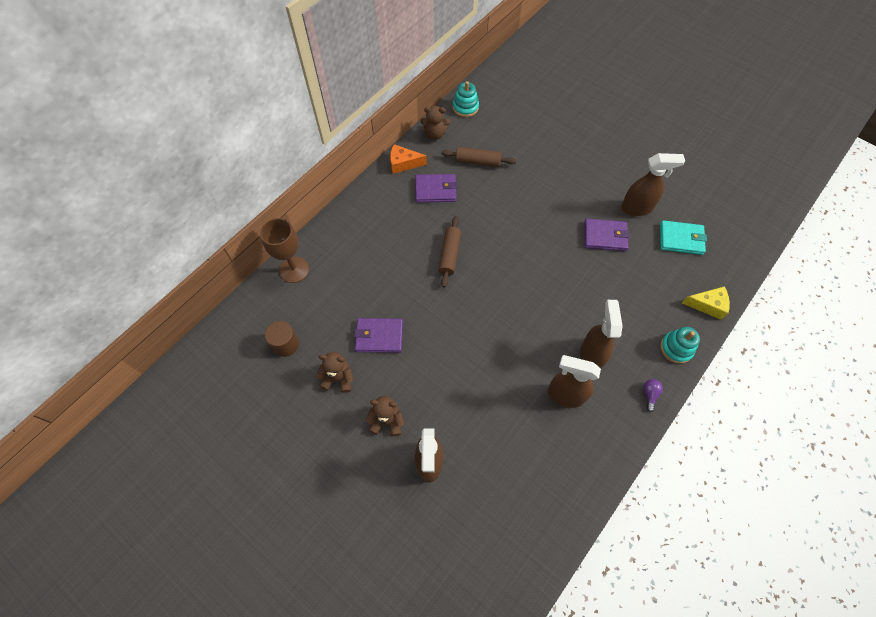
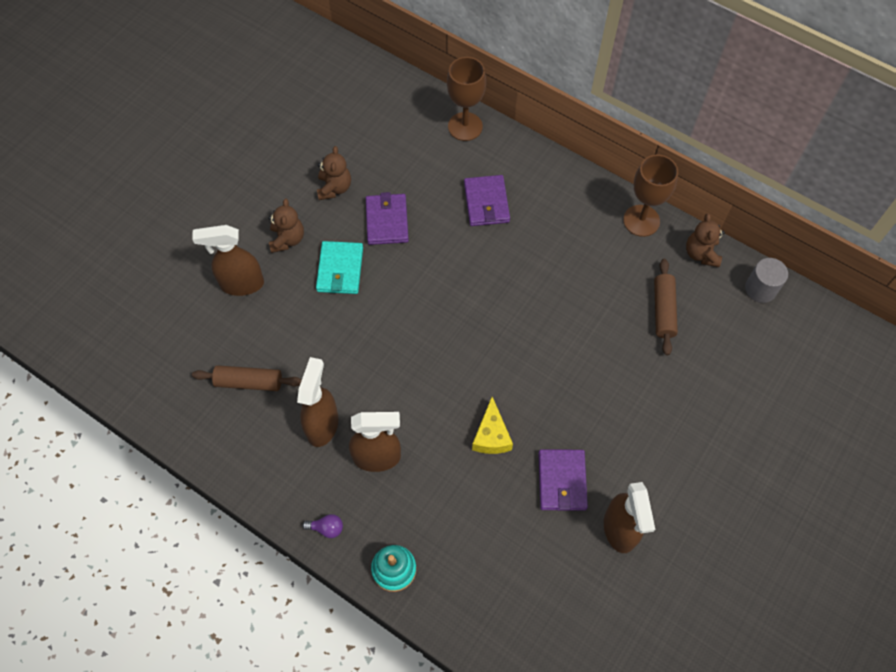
camera: 85 degrees right, 0 degrees up
(286, 344) = (371, 134): brown cylinder -> none
(403, 163) = (641, 220): orange cheese -> brown goblet
(436, 190) = (605, 262): purple wallet -> purple wallet (486, 203)
(450, 254) = (506, 286): brown rolling pin -> brown rolling pin (249, 382)
(465, 107) = (760, 289): turquoise stacking toy -> grey cylinder
(681, 239) = (573, 592): turquoise wallet -> turquoise wallet (340, 269)
(707, 305) = (464, 621): yellow cheese -> yellow cheese (491, 435)

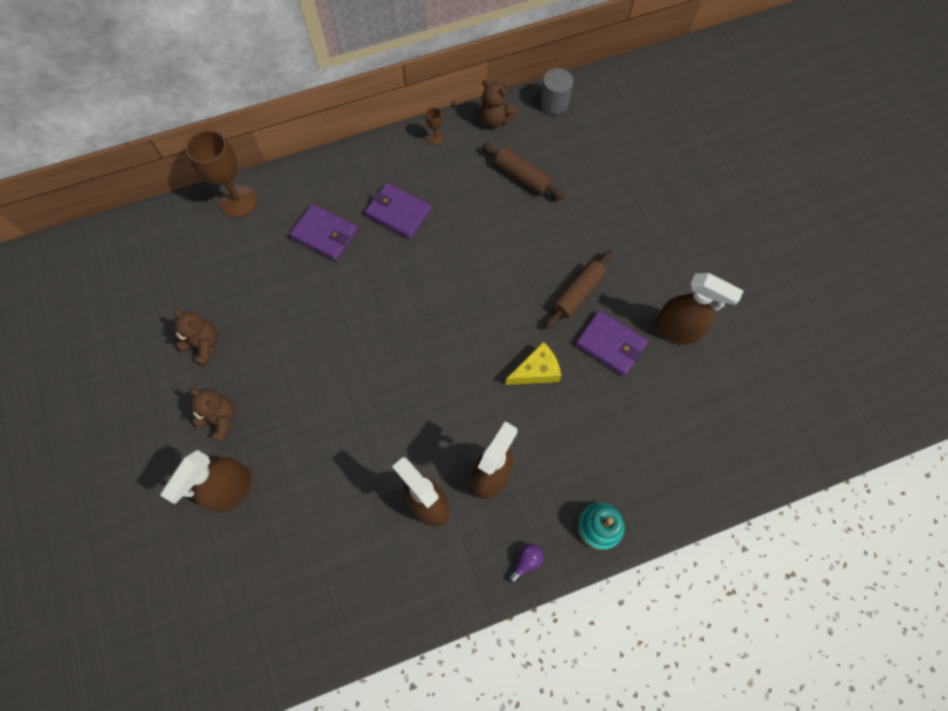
camera: 55 degrees left, 5 degrees up
(249, 382) = (337, 545): brown rolling pin -> brown rolling pin (578, 293)
(340, 269) = (289, 392): turquoise wallet -> none
(387, 221) = (275, 322): purple wallet -> purple wallet (398, 212)
(491, 435) = (536, 371): yellow cheese -> yellow cheese turned 60 degrees counterclockwise
(641, 220) = (435, 138): brown goblet -> brown goblet, size x0.43

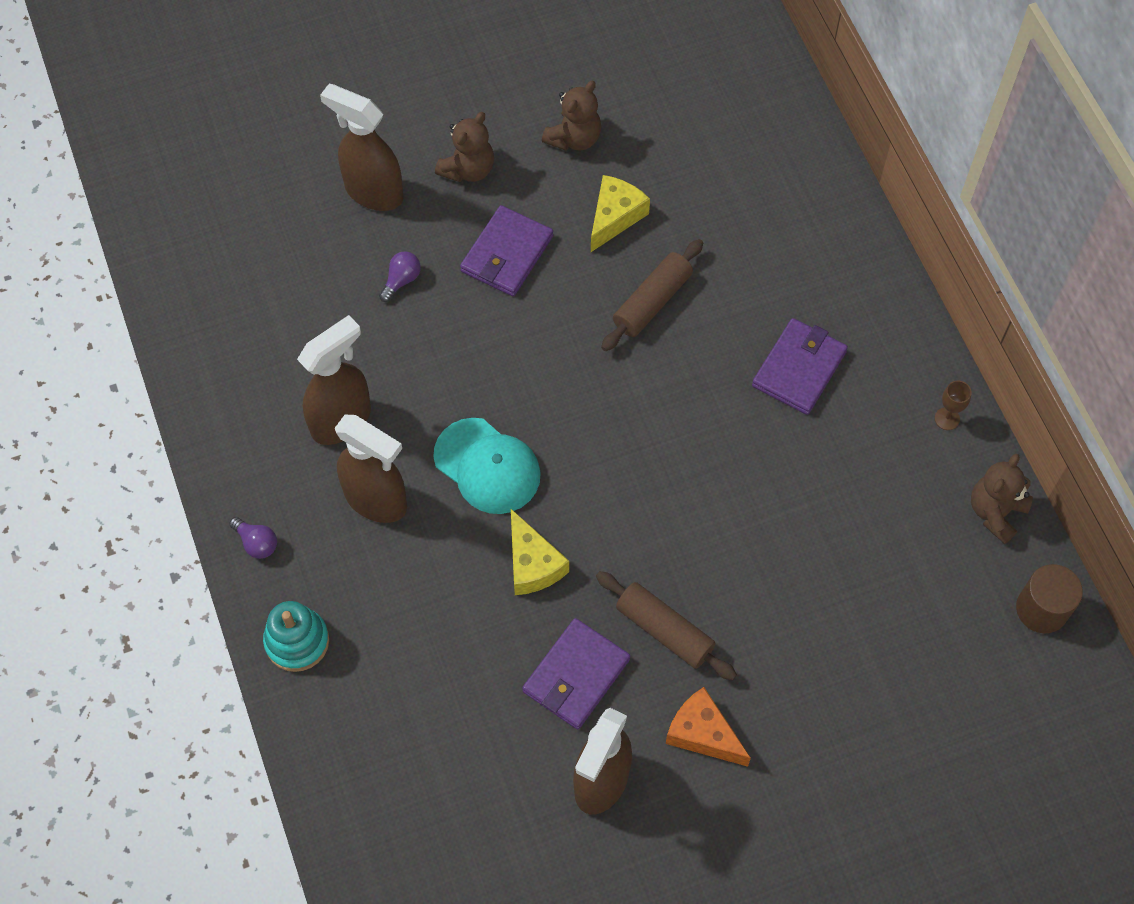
camera: 90 degrees right, 5 degrees down
(238, 201) = (805, 155): brown goblet -> none
(274, 318) = (615, 217): none -> yellow cheese
(313, 465) = (401, 280): none -> purple light bulb
(325, 234) = (755, 271): purple wallet -> purple wallet (507, 254)
(465, 401) = (487, 466): none -> turquoise cap
(522, 176) = (881, 552): brown rolling pin -> brown rolling pin (652, 302)
(554, 103) = (1041, 609): grey cylinder -> brown cylinder
(642, 274) = (702, 734): none -> orange cheese

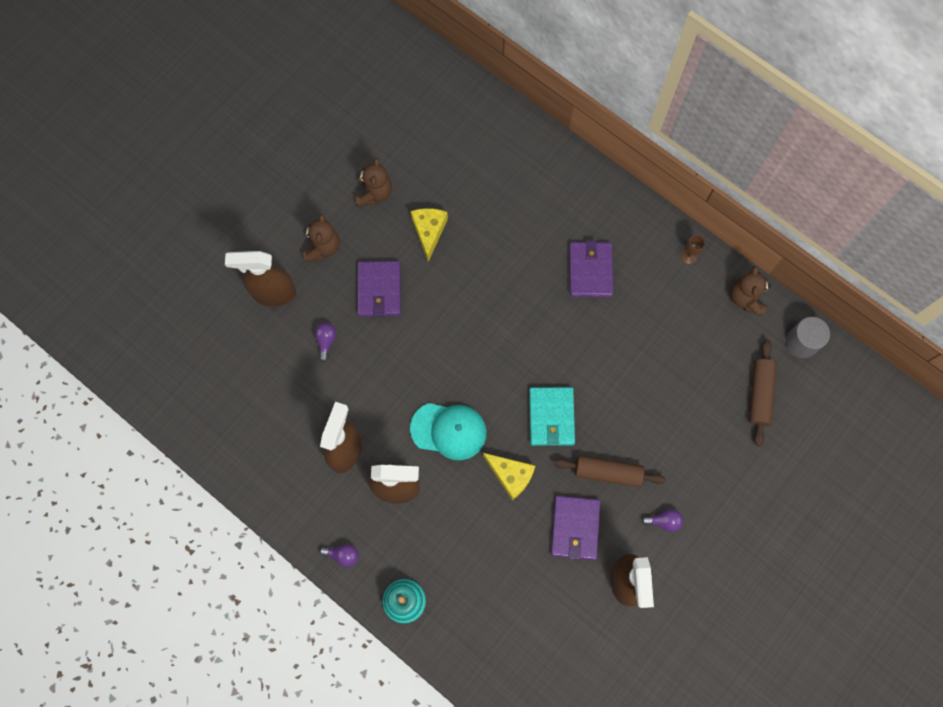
camera: 30 degrees left, 10 degrees up
(632, 521) = (551, 417): none -> turquoise wallet
(652, 302) = (483, 274): brown rolling pin -> brown rolling pin (760, 394)
(702, 734) = (664, 521): orange cheese -> purple light bulb
(1041, 609) = (801, 342): brown cylinder -> grey cylinder

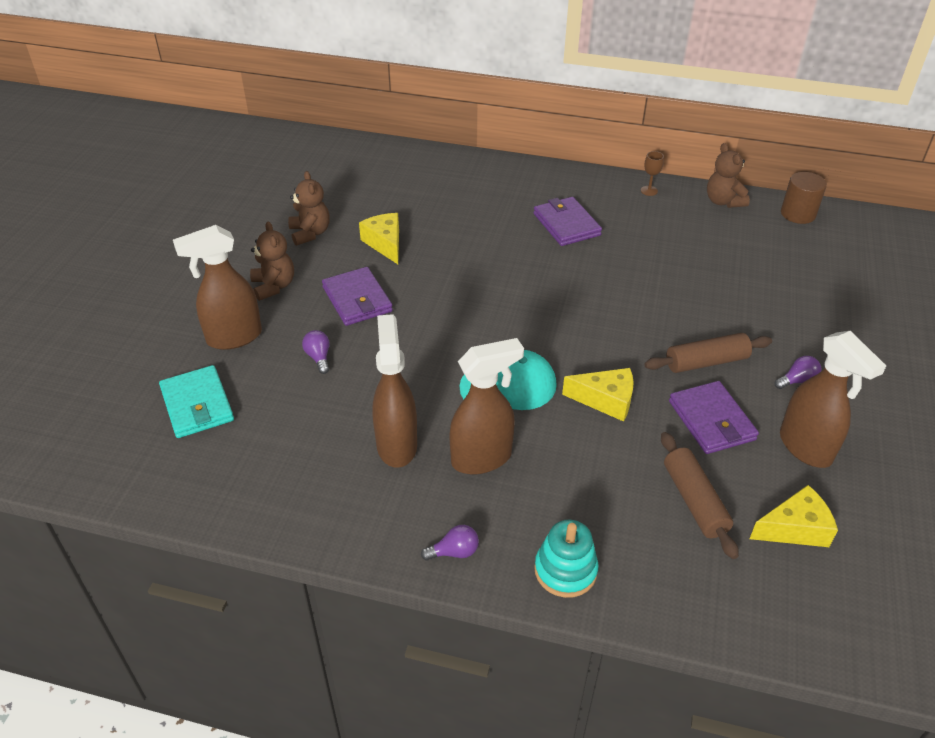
camera: 25 degrees left, 30 degrees down
(551, 417) = (612, 338): turquoise wallet -> turquoise wallet (197, 405)
(570, 640) = (794, 528): none -> yellow cheese
(760, 394) = (796, 257): brown rolling pin -> brown rolling pin (694, 501)
(801, 342) = (798, 214): grey cylinder -> brown cylinder

